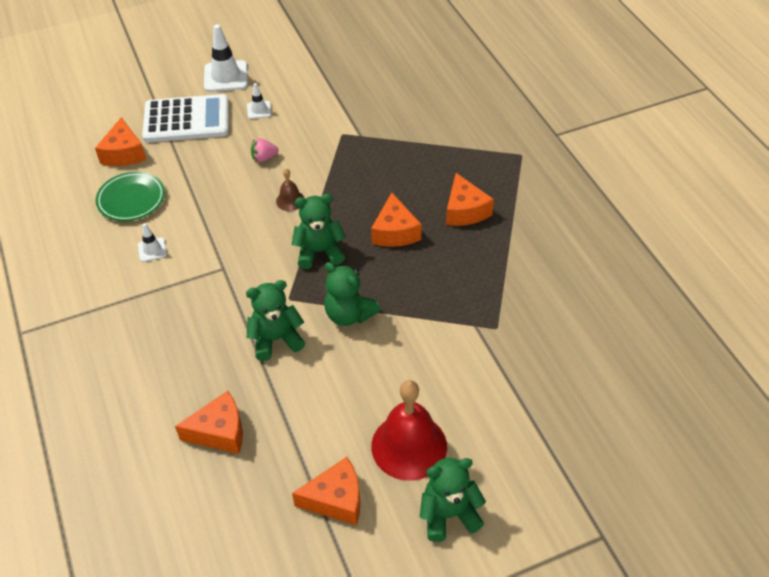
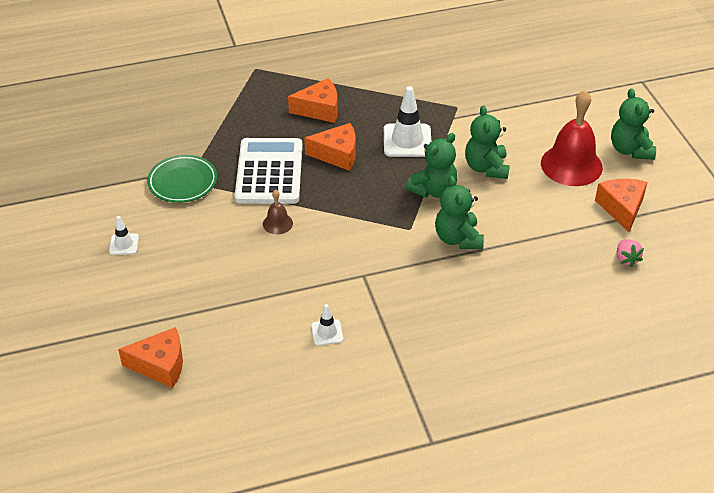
camera: 85 degrees left, 5 degrees down
(131, 199) = (243, 354): green plate -> green plate (182, 182)
(186, 120) = (118, 308): white calculator -> white calculator (269, 172)
(219, 432) = (558, 277): orange cheese -> none
(226, 76) = (49, 272): white traffic cone -> white traffic cone (407, 141)
(264, 158) = (206, 241): pink strawberry -> pink strawberry (626, 259)
(319, 252) = (353, 205): green teddy bear -> green teddy bear (486, 168)

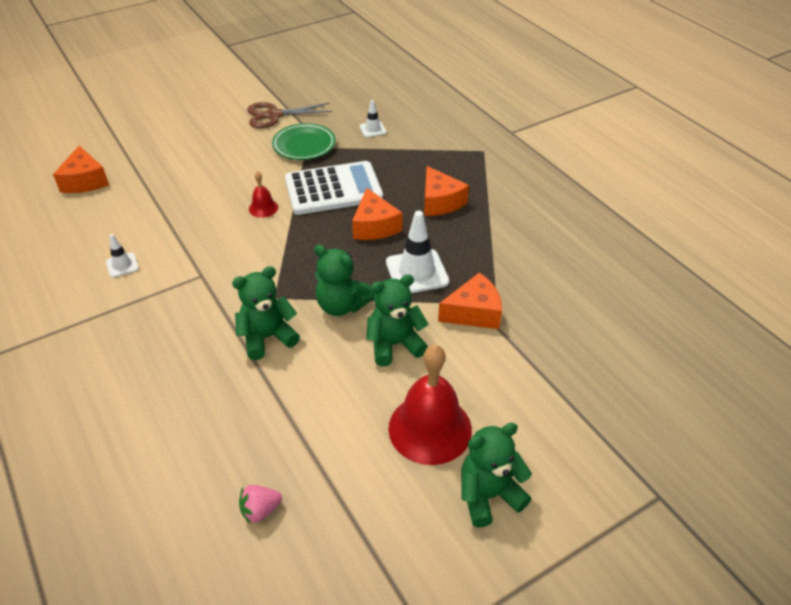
camera: 75 degrees right, 0 degrees up
(110, 198) = (274, 115): none -> brown scissors
(124, 244) = (220, 134): white traffic cone -> white traffic cone (373, 129)
(277, 223) = (263, 208): brown bell -> red bell
(621, 208) = (360, 495): orange cheese -> orange cheese (474, 312)

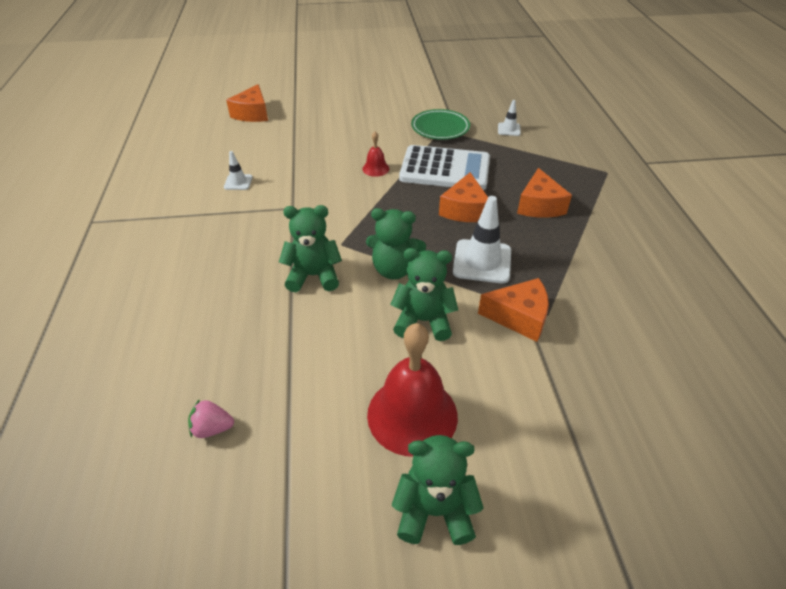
camera: 25 degrees right, 0 degrees up
(274, 115) = (428, 99): brown scissors -> none
(341, 306) = (394, 269): green teddy bear -> green teddy bear turned 45 degrees counterclockwise

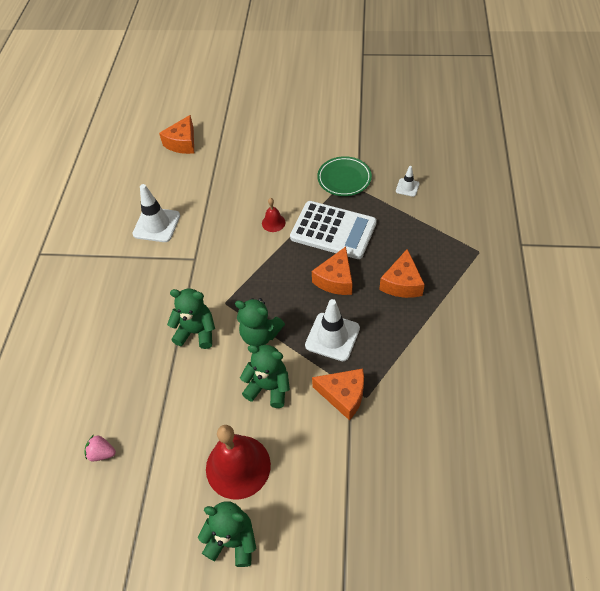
camera: 15 degrees right, 10 degrees up
(238, 182) = (156, 225): white traffic cone -> white traffic cone, size x1.90

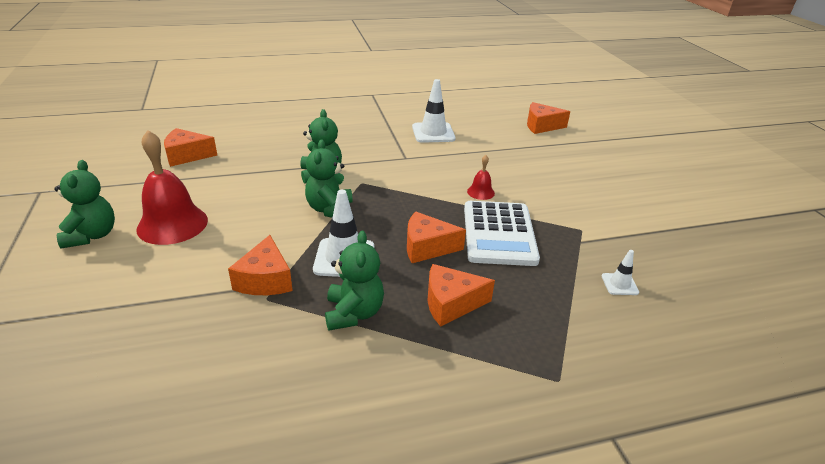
camera: 65 degrees right, 20 degrees down
(102, 453) = (187, 155): pink strawberry -> orange cheese
(268, 387) = (266, 226): green teddy bear -> green teddy bear (354, 313)
(344, 179) = (585, 229): green plate -> none

